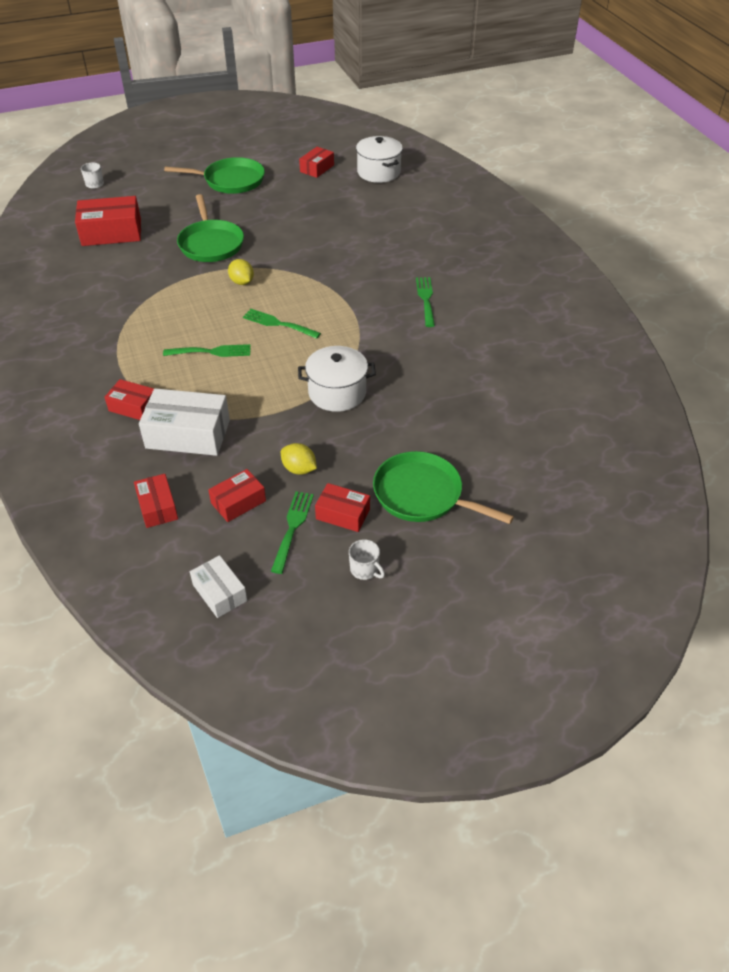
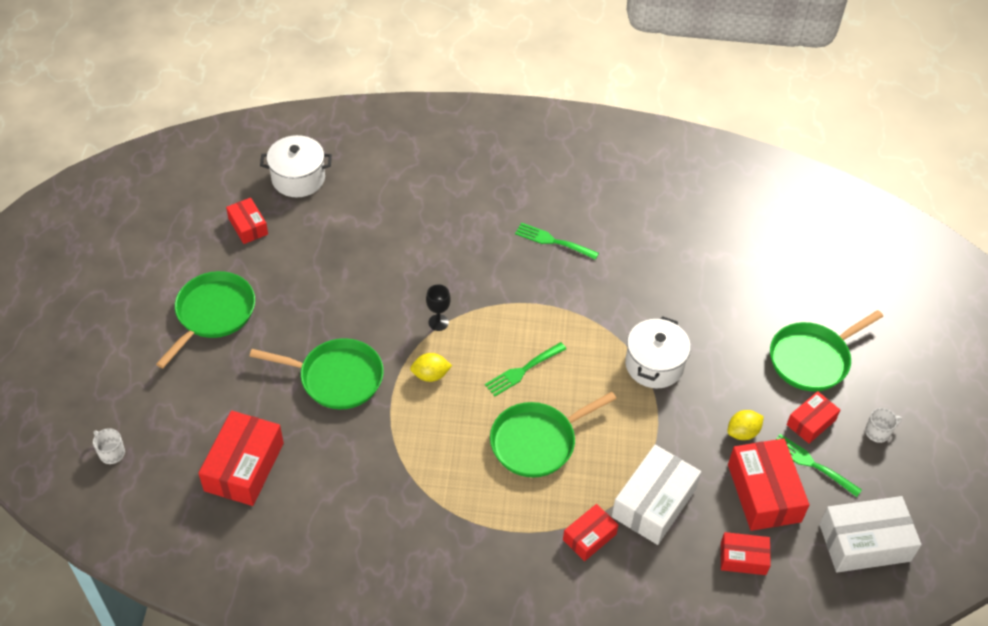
camera: 65 degrees left, 5 degrees up
(211, 352) = (537, 442): green fork -> green pan
(219, 593) = (864, 542): white box -> white box, size x1.74
(238, 502) = (764, 493): red box -> red box, size x1.74
(295, 270) = (438, 322): none -> black goblet

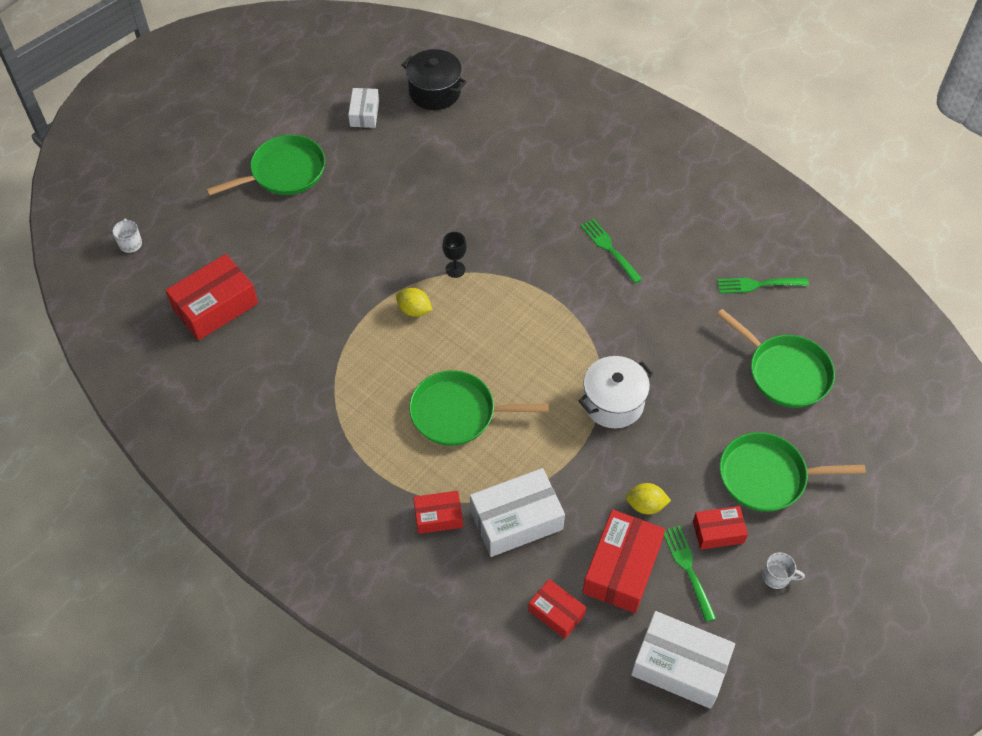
camera: 35 degrees right, 5 degrees up
(248, 226) = (364, 113): red box -> white box
(298, 178) = (434, 92): white pot -> black pot
(337, 378) = (339, 273): green pan -> green pan (785, 372)
(523, 371) = (494, 347): green fork -> green fork (758, 285)

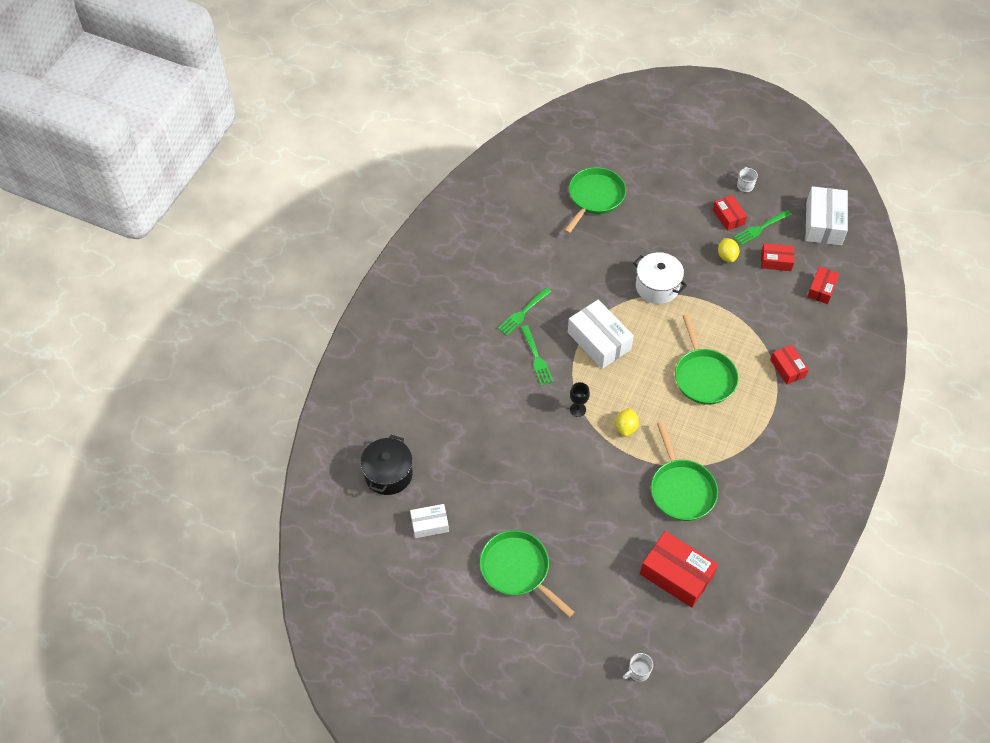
camera: 105 degrees left, 0 degrees up
(516, 520) = (769, 323): white box -> white box (599, 341)
(621, 568) = (776, 261): red box -> red box, size x0.57
(758, 285) = (526, 220): green fork -> green fork (537, 358)
(767, 476) = (678, 198): green pan -> green pan (681, 489)

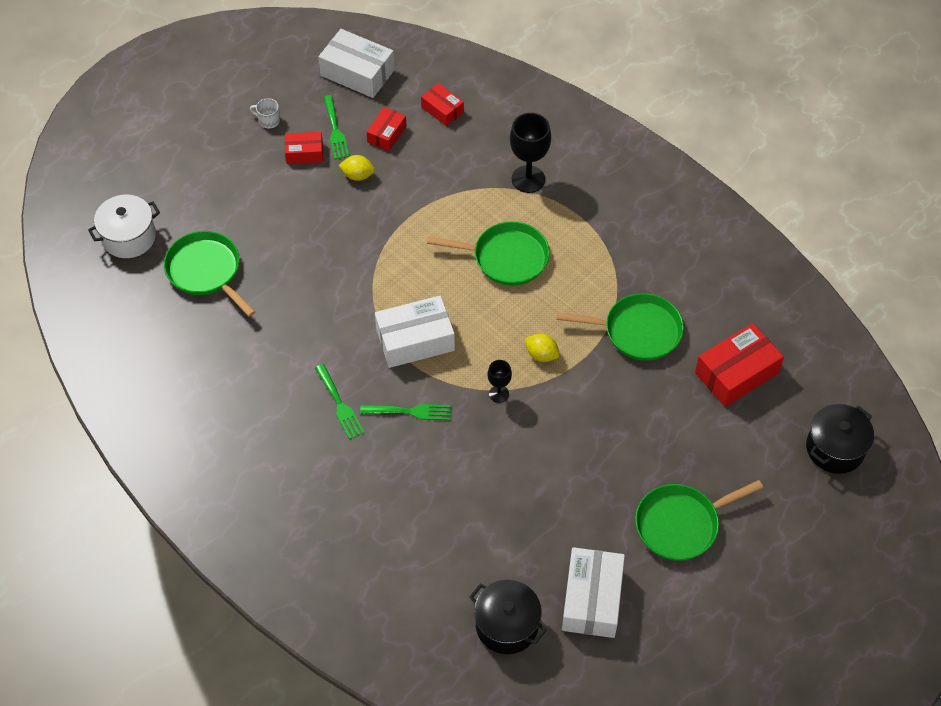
camera: 70 degrees left, 0 degrees up
(429, 524) = (592, 599): white box -> white box, size x1.74
(638, 671) = (835, 448): white mug -> black pot
(657, 287) = (367, 256): white pot -> white pot (129, 237)
(787, 368) = (528, 179): red box -> black goblet

